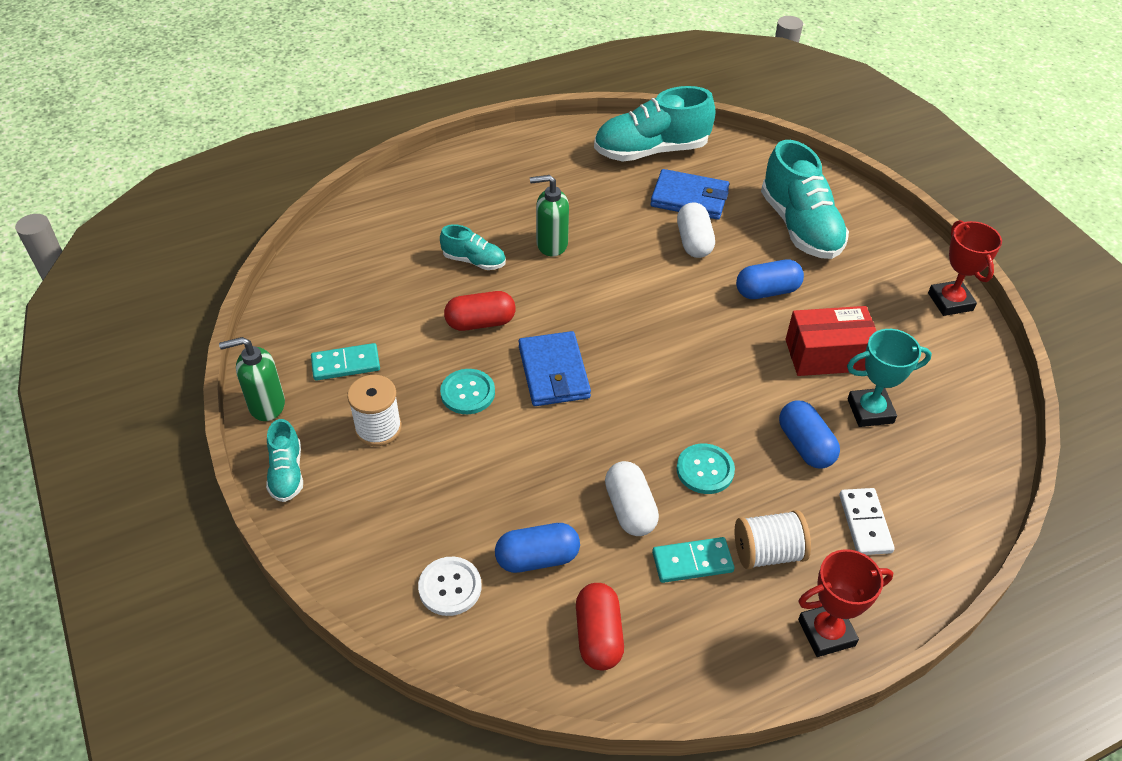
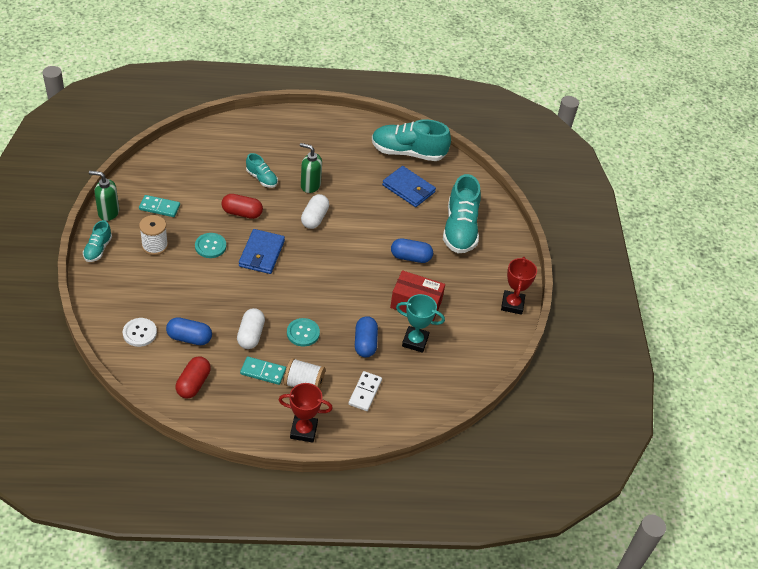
camera: 20 degrees right, 0 degrees up
(694, 242) = (391, 214): white capsule -> white capsule (314, 218)

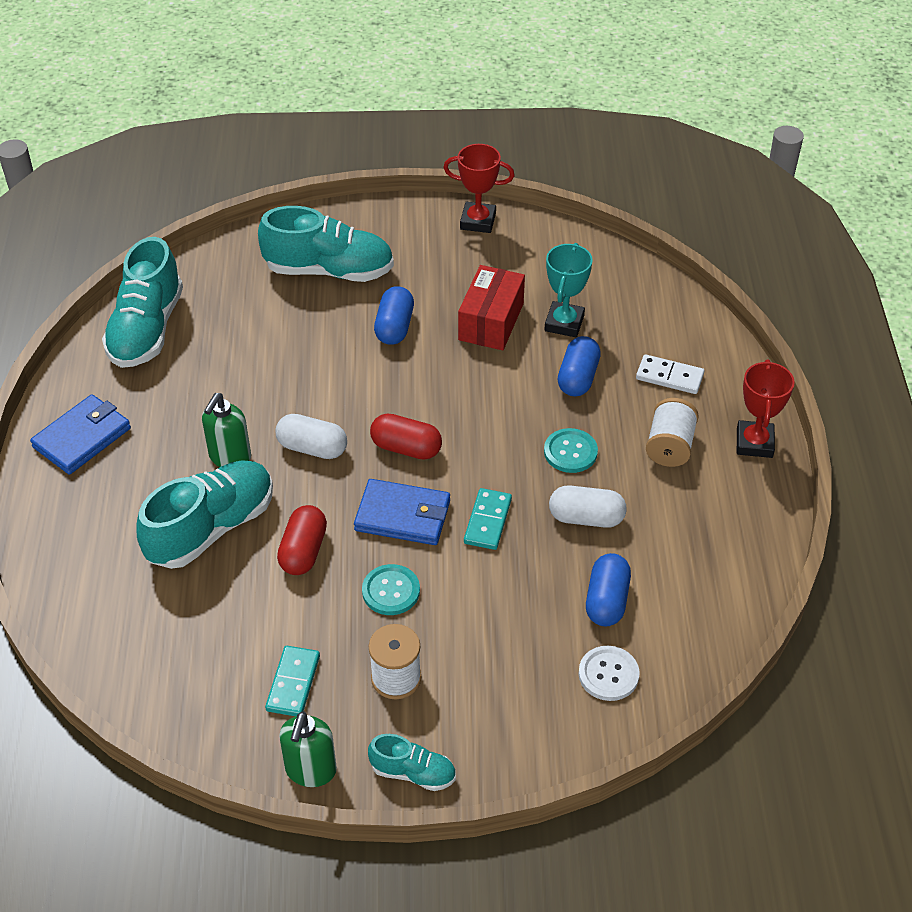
camera: 85 degrees left, 0 degrees up
(193, 384) = (700, 585): red capsule -> red capsule (406, 448)
(261, 178) = (211, 528): turquoise shoe -> turquoise shoe, size x1.95
(263, 372) = (657, 497): turquoise domino -> turquoise domino (488, 521)
(365, 343) = (578, 378): blue capsule -> blue capsule turned 75 degrees counterclockwise
(408, 189) = (237, 329): blue wallet -> blue wallet (82, 437)

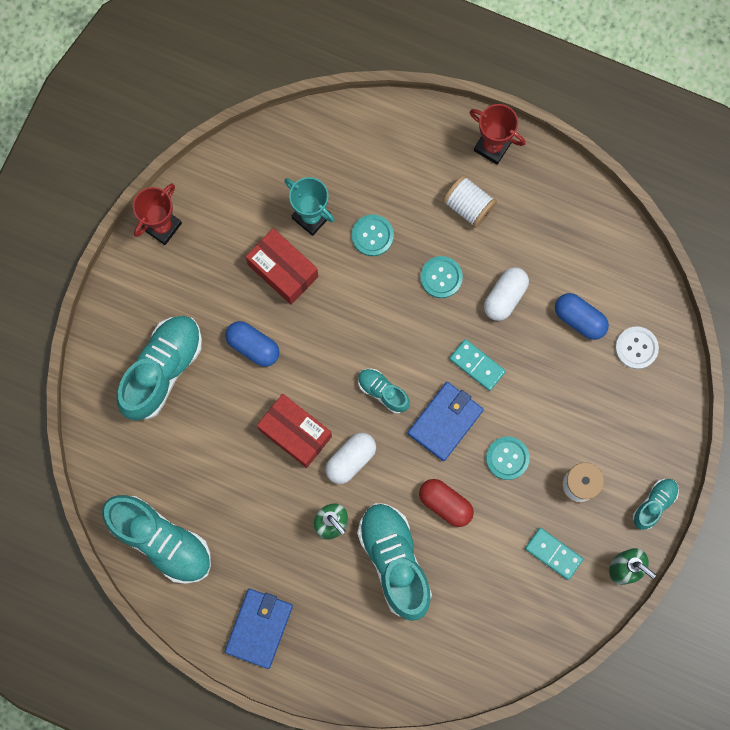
camera: 65 degrees left, 30 degrees up
(82, 437) = (259, 628): blue wallet -> blue wallet turned 45 degrees clockwise
(318, 392) = (295, 433): none -> red box
(406, 448) = (383, 392): red capsule -> turquoise shoe
(578, 378) = (372, 236): blue capsule -> turquoise button
(669, 376) = (402, 169): white domino -> none

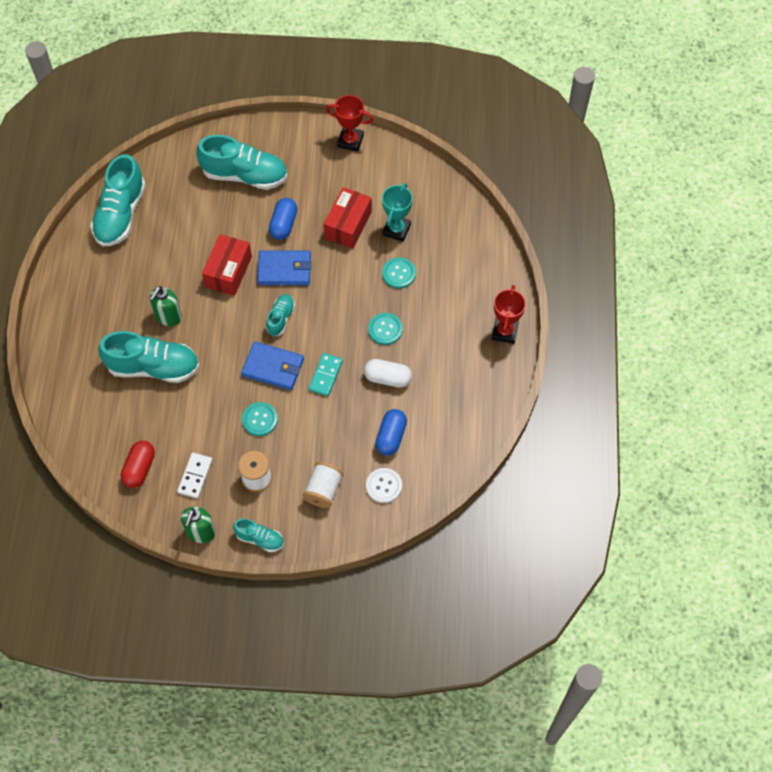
camera: 70 degrees right, 15 degrees down
(259, 628) = (76, 295): blue wallet -> blue wallet (284, 269)
(351, 460) = (221, 314): white capsule -> none
(394, 561) = (153, 367): turquoise shoe -> turquoise shoe turned 45 degrees clockwise
(445, 504) = (209, 388): red capsule -> red capsule (139, 468)
(468, 206) = (449, 330): white spool -> white spool (323, 490)
(553, 554) = (195, 476): turquoise domino -> white domino

